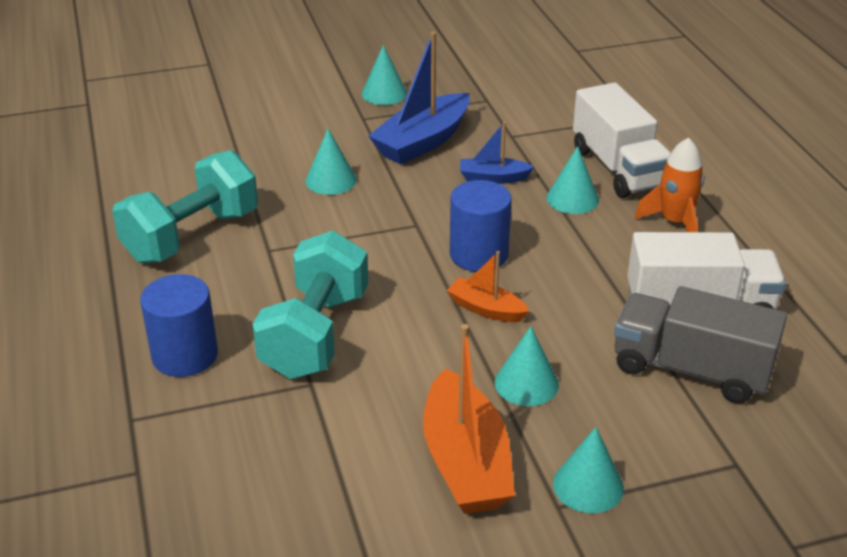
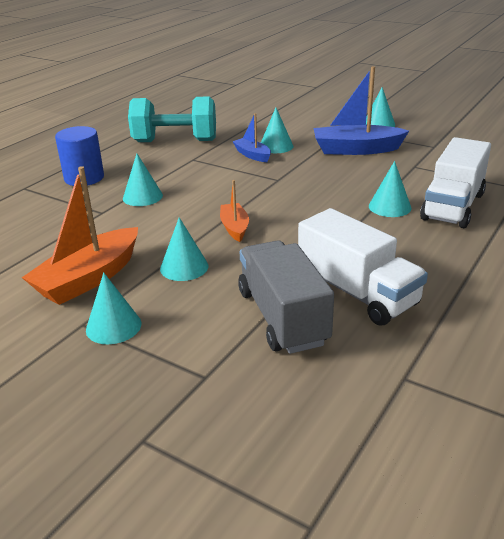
camera: 50 degrees right, 5 degrees down
(315, 334) = (142, 197): turquoise dumbbell -> turquoise cone
(478, 254) = (281, 205): blue cylinder -> none
(493, 178) = (362, 179): blue boat -> blue boat (252, 155)
(674, 222) = (434, 247): orange rocket -> none

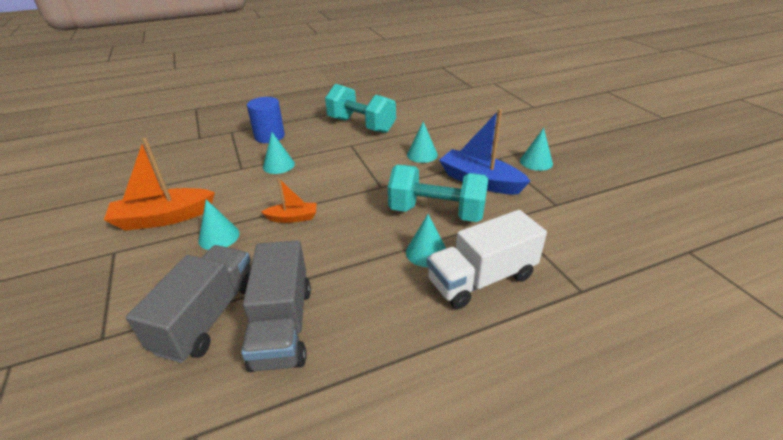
camera: 35 degrees right, 5 degrees up
(113, 326) = (122, 263): turquoise cone -> none
(234, 228) = (293, 218): orange boat -> orange boat turned 60 degrees clockwise
(252, 155) = (394, 157): blue boat -> none
(356, 180) = (436, 212): none -> turquoise dumbbell
(357, 293) = (282, 326): white truck -> grey truck

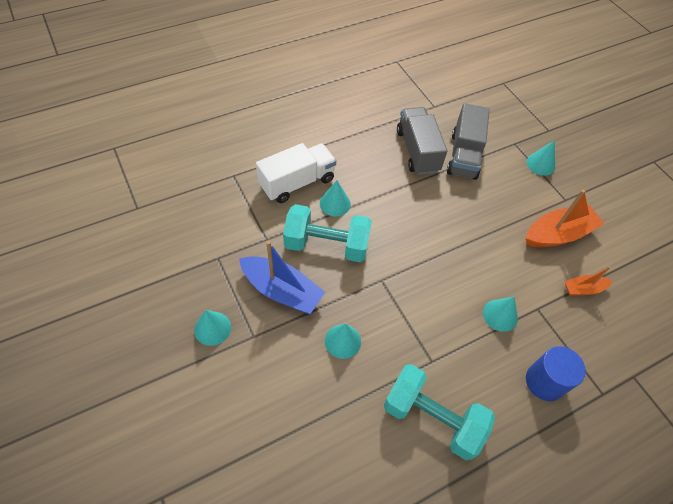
camera: 170 degrees right, 20 degrees up
(219, 237) = (498, 215): turquoise cone -> turquoise cone (540, 164)
(293, 218) = (449, 236): orange boat -> orange boat (583, 289)

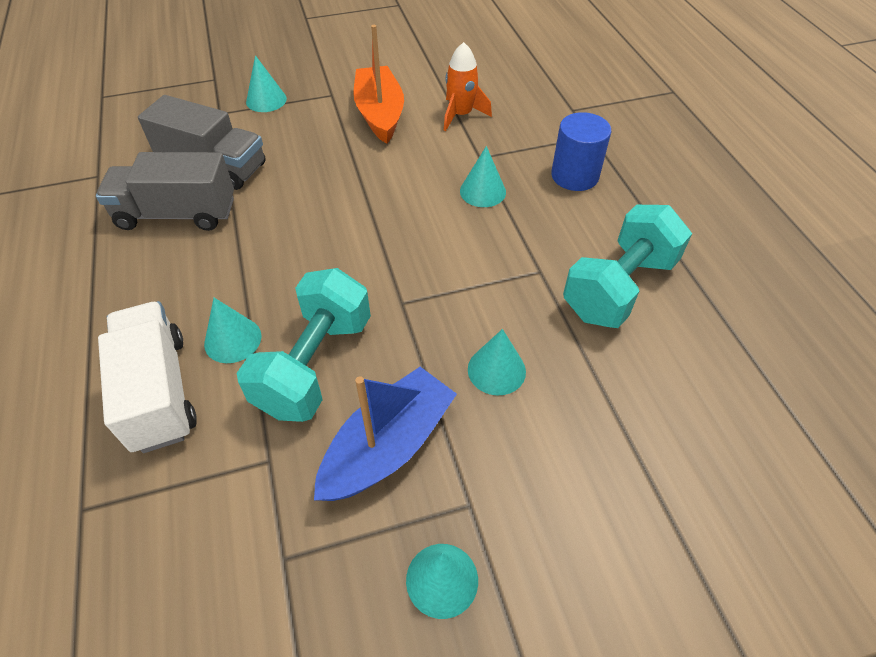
camera: 75 degrees left, 5 degrees down
(583, 289) = (461, 115): orange boat -> orange rocket

